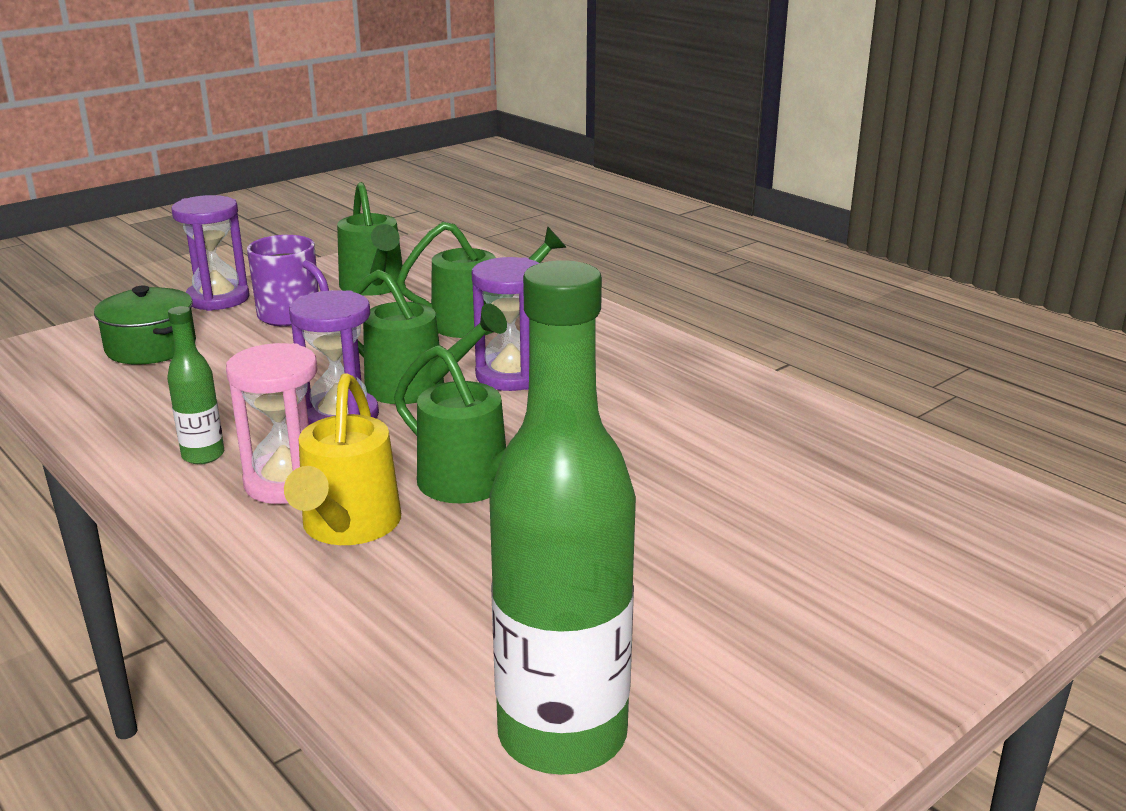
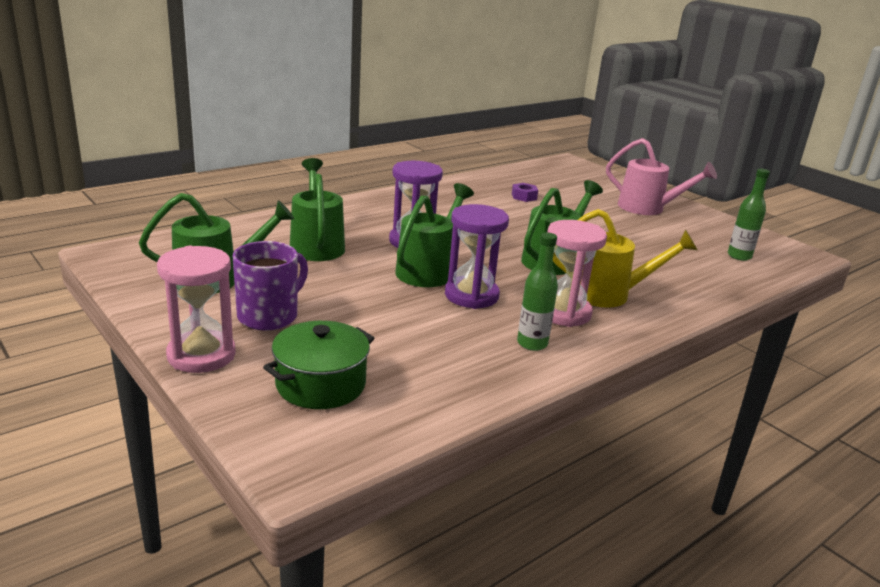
camera: 90 degrees left, 0 degrees up
(218, 299) = (201, 355): purple hourglass -> pink hourglass
(562, 734) = (739, 256): green bottle -> green bottle, size x0.46
(774, 467) = (524, 197): none -> purple nut
(817, 626) = (648, 208): none -> pink watering can

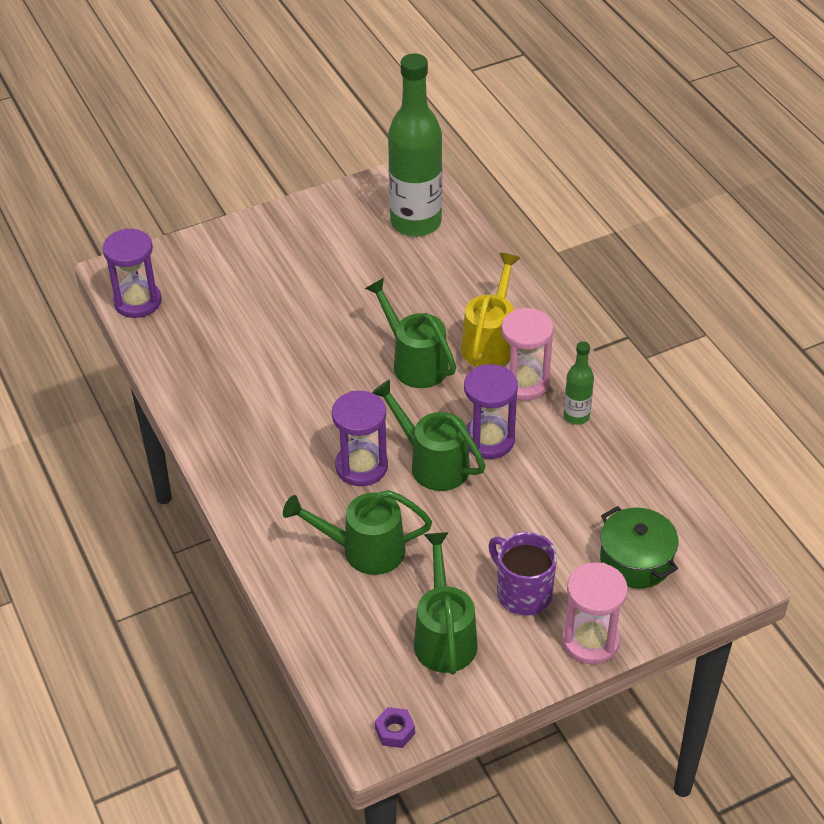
camera: 75 degrees left, 20 degrees up
(524, 197) = (238, 345): purple nut -> purple nut (395, 731)
(545, 168) = (137, 302): none -> purple hourglass
(648, 208) = (287, 248): pink watering can -> none
(739, 256) = (416, 222): green bottle -> green bottle, size x2.18

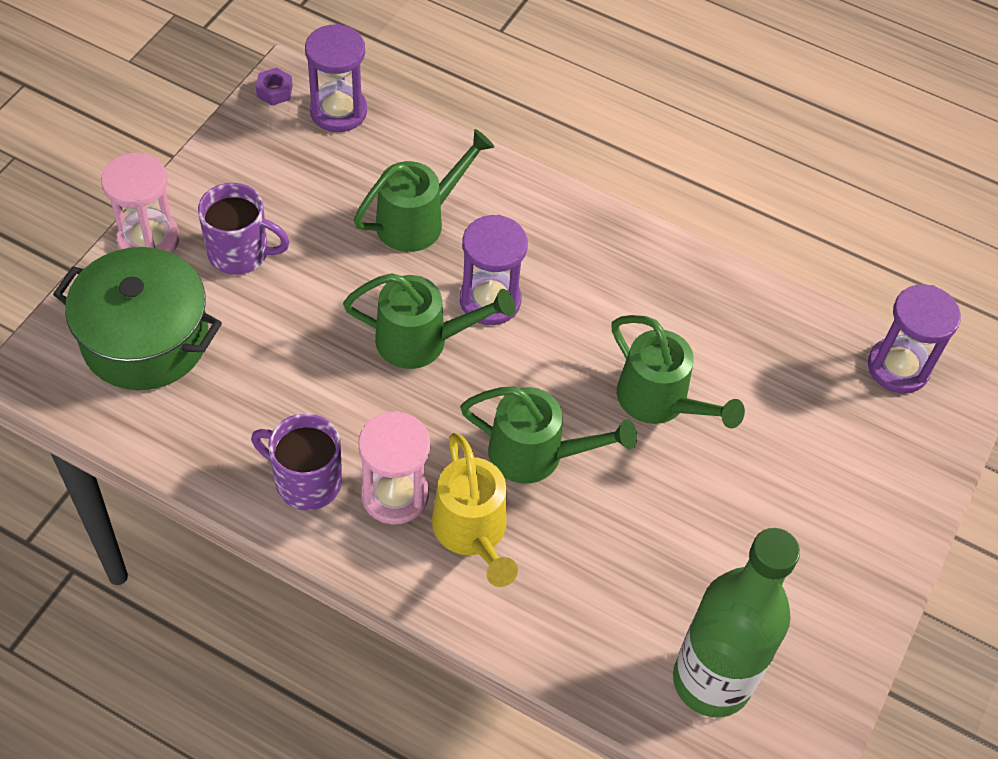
camera: 140 degrees right, 10 degrees up
(444, 635) = (287, 182): green watering can -> green watering can (660, 402)
(488, 440) = (383, 398): purple hourglass -> purple hourglass (338, 111)
(576, 416) = (306, 481): green bottle -> purple mug
(636, 560) = (145, 339): green pot -> green pot, size x1.51

